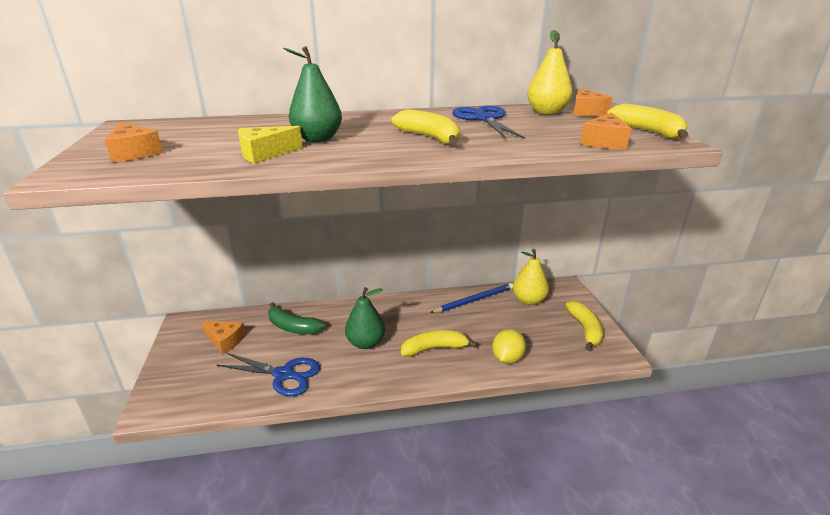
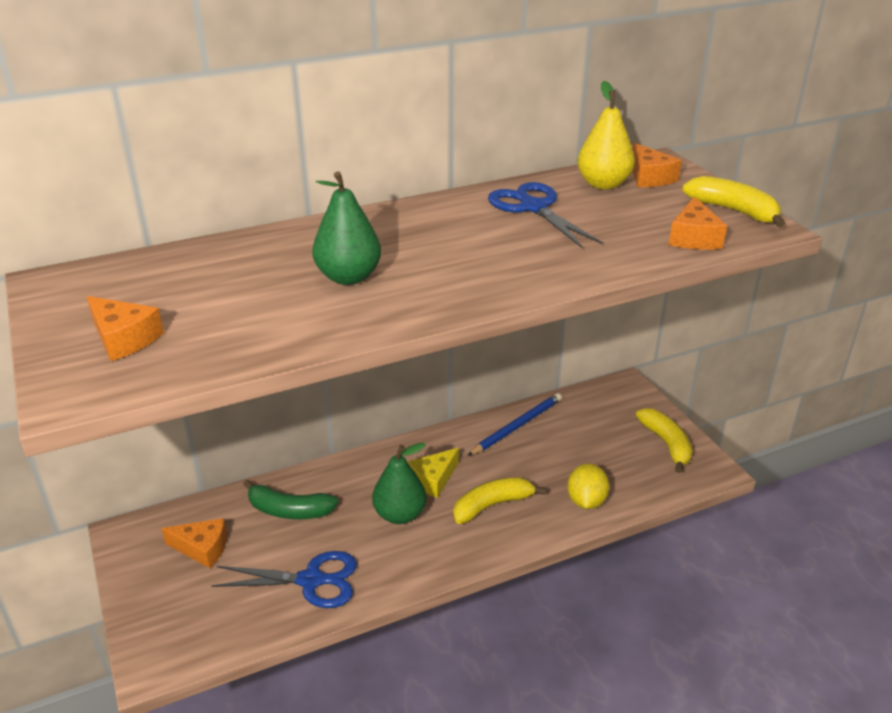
camera: 15 degrees left, 5 degrees up
(265, 153) = (302, 315): yellow cheese -> yellow cheese (433, 479)
(430, 138) = (488, 256): yellow banana -> none
(528, 300) = (586, 414): yellow pear -> none

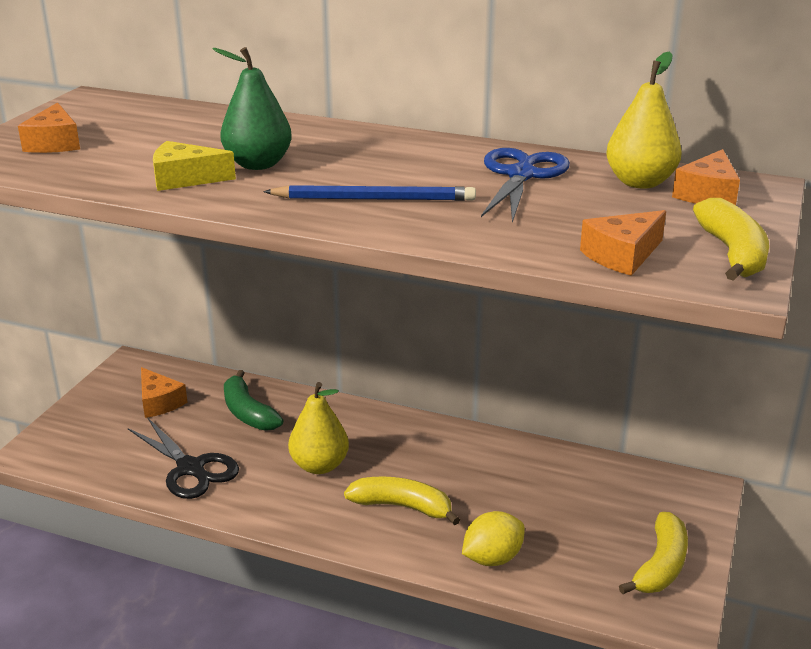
camera: 45 degrees right, 5 degrees down
(311, 580) = (191, 468): blue scissors -> black scissors
(400, 514) = (319, 465): green pear -> yellow pear
(433, 479) = (385, 457): yellow cheese -> yellow cheese (185, 179)
(517, 426) = (526, 460): blue pencil -> blue pencil (374, 199)

